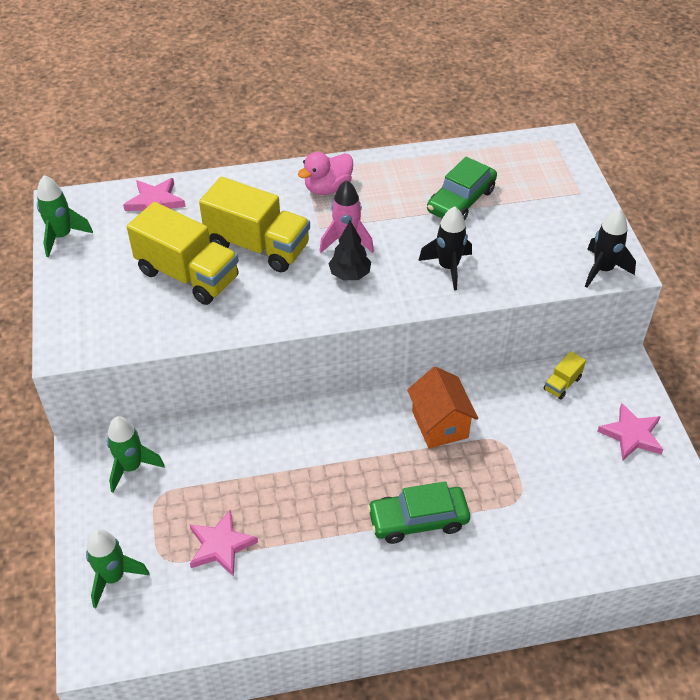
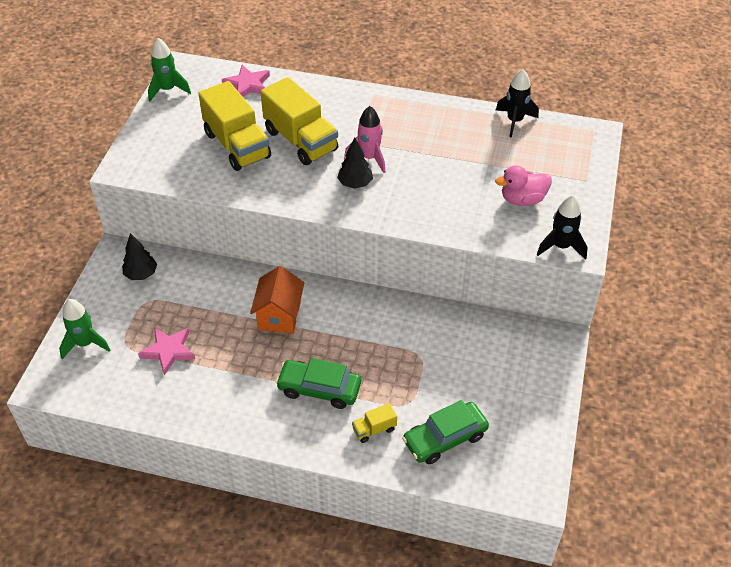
camera: 25 degrees right, 0 degrees up
(131, 467) = (141, 274): green rocket -> black tree
(328, 188) = (382, 113): pink duck -> pink duck (522, 199)
(440, 424) = (381, 326): orange house -> orange house (279, 316)
(448, 267) = (435, 203): black rocket -> black rocket (514, 121)
(461, 200) = (481, 155): green car -> green car (445, 438)
(562, 384) = (499, 332): yellow truck -> yellow truck (374, 429)
(631, 435) = (531, 392): pink star -> none

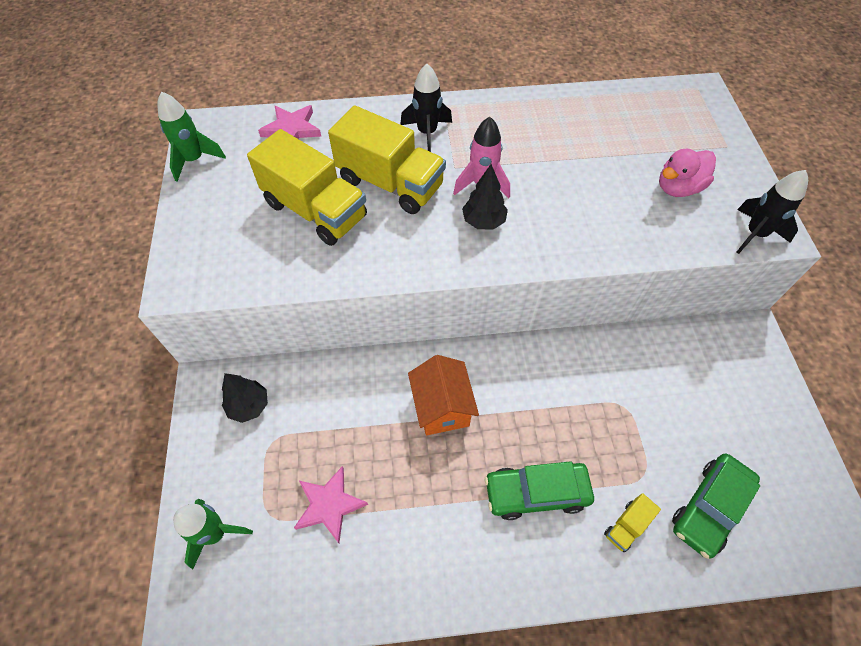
camera: 20 degrees left, 10 degrees up
(514, 121) = (612, 98): black rocket -> black rocket (427, 133)

